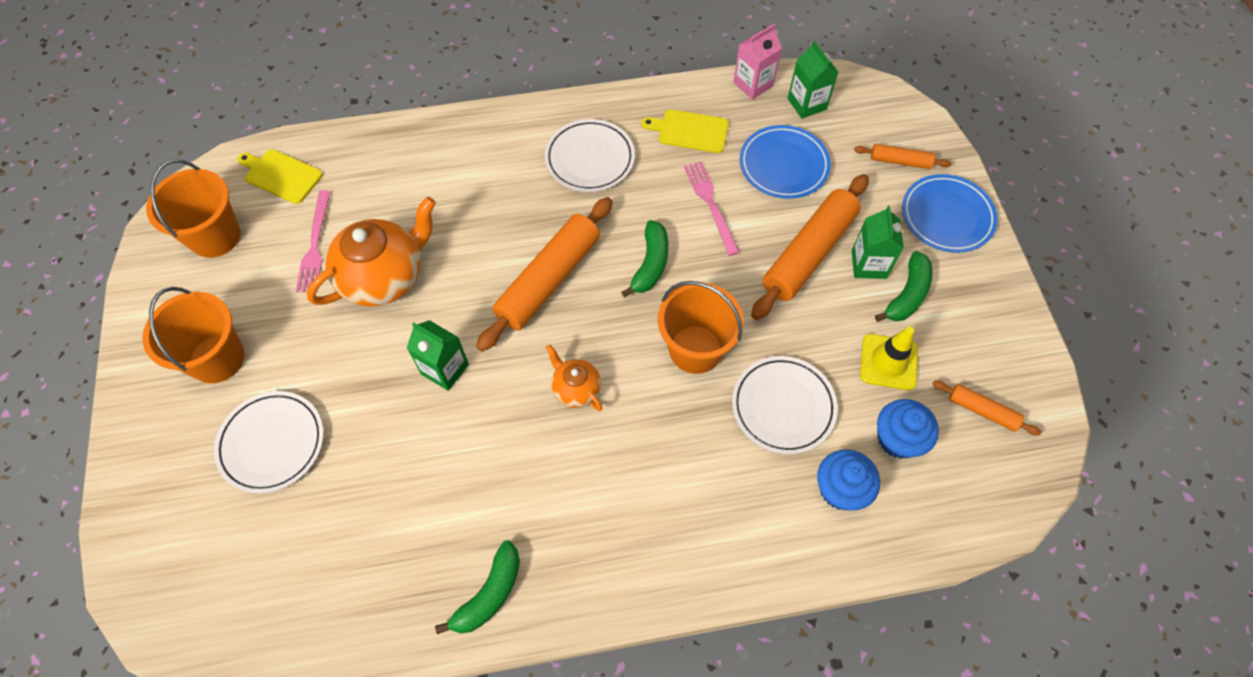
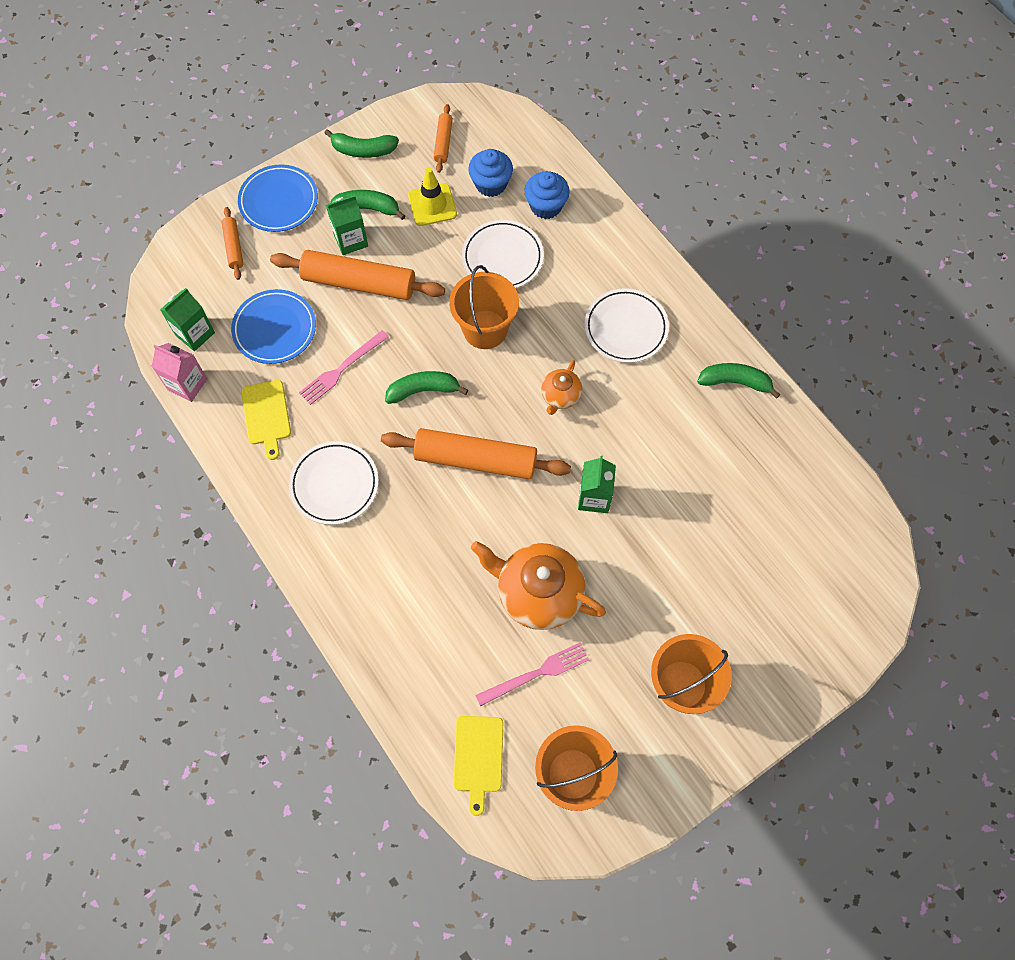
camera: 115 degrees left, 5 degrees up
(272, 443) = (722, 591): white plate -> white plate (625, 328)
(996, 320) = (363, 150): none -> green banana

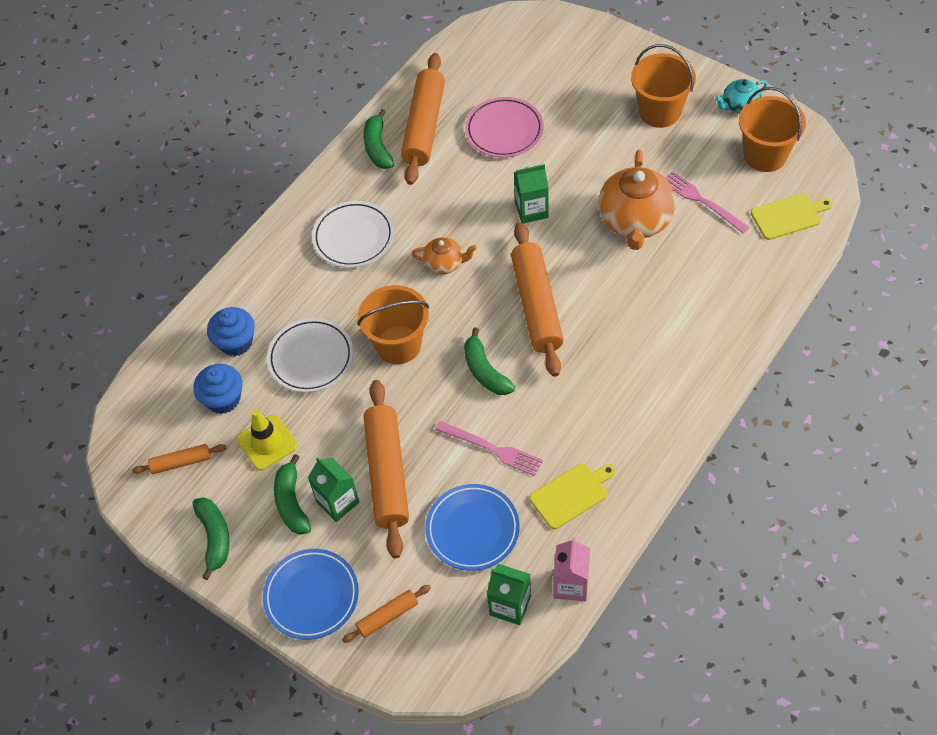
camera: 105 degrees left, 10 degrees down
(334, 484) = (614, 406): white plate -> none
(657, 781) = (739, 106): none -> turquoise teapot
(713, 510) = (504, 130): none -> pink plate
(748, 434) = (424, 126): none -> orange rolling pin

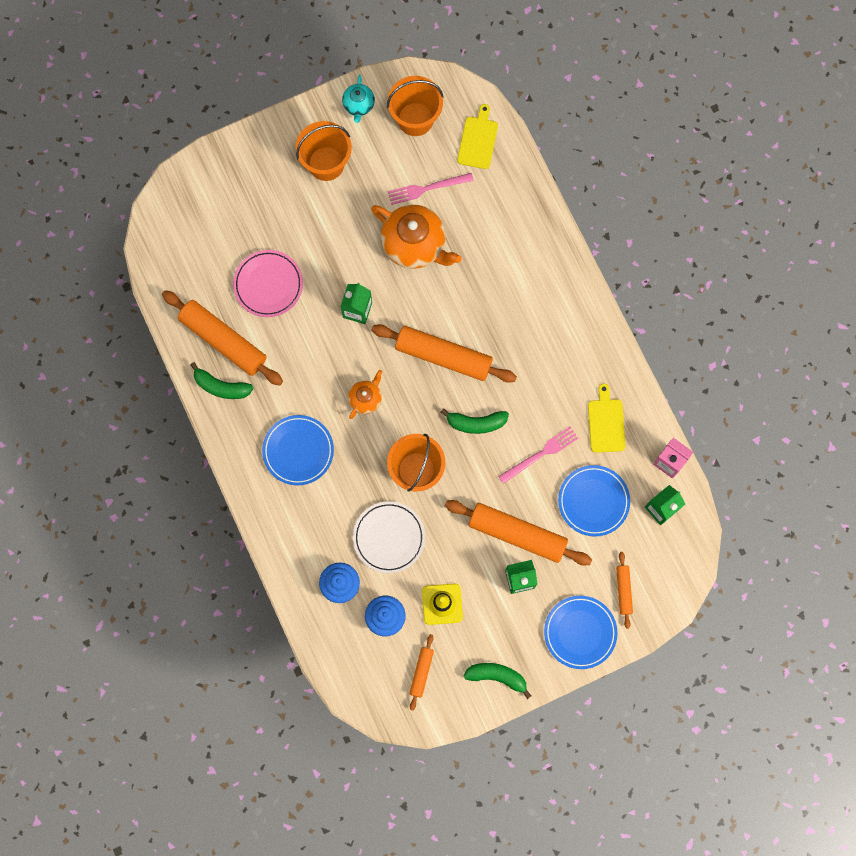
camera: 65 degrees left, 20 degrees up
(291, 502) = (501, 610): green banana -> none
(353, 237) = (298, 451): white plate -> blue plate

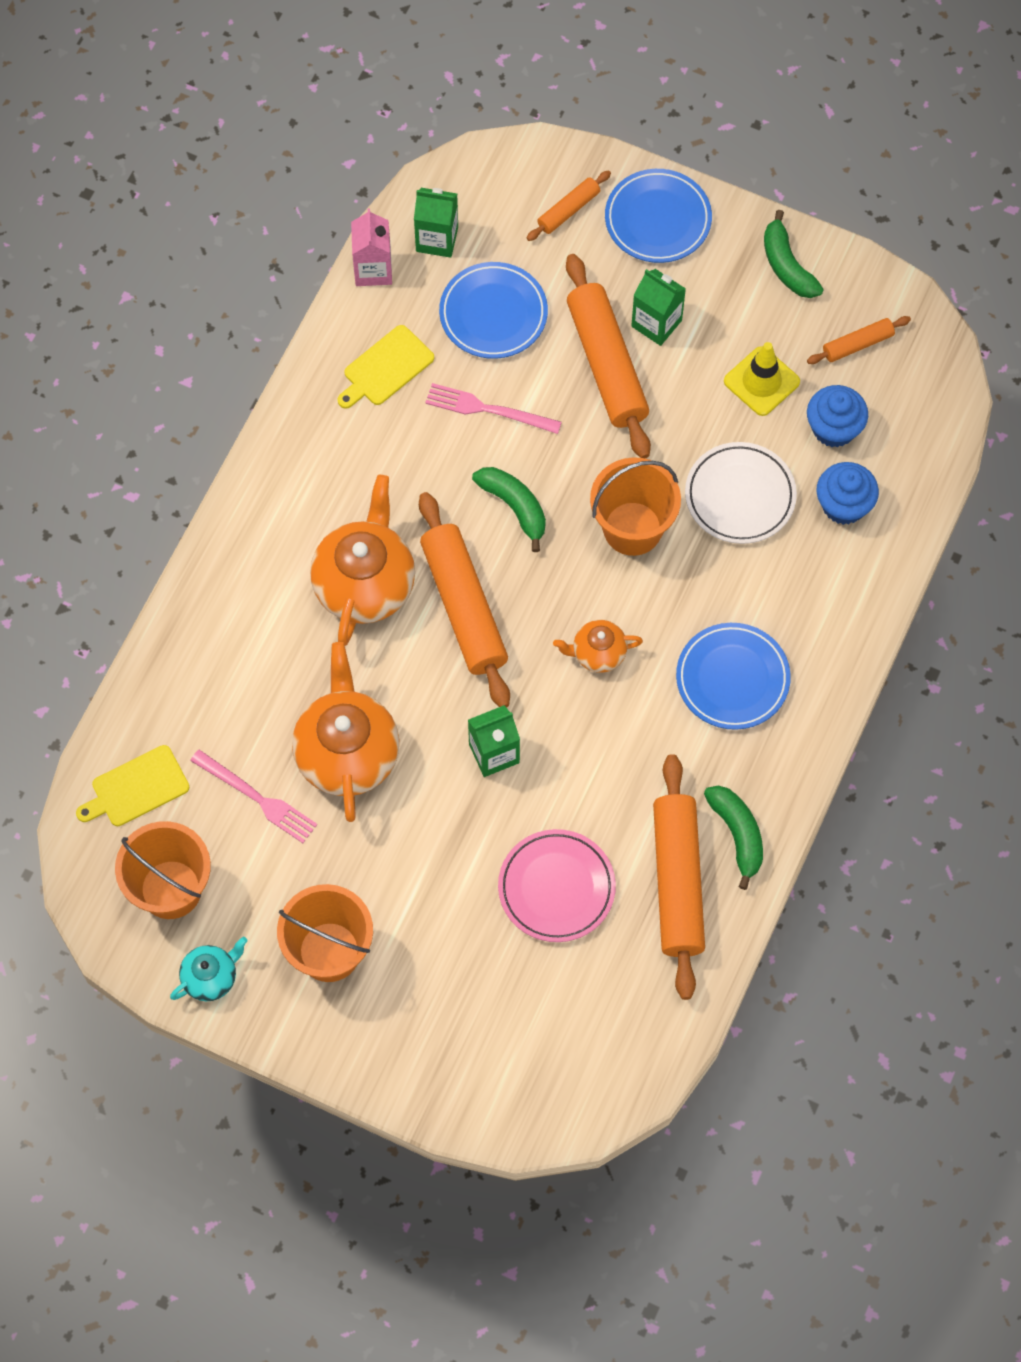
camera: 130 degrees left, 10 degrees down
(495, 320) = (365, 584): none -> orange teapot

